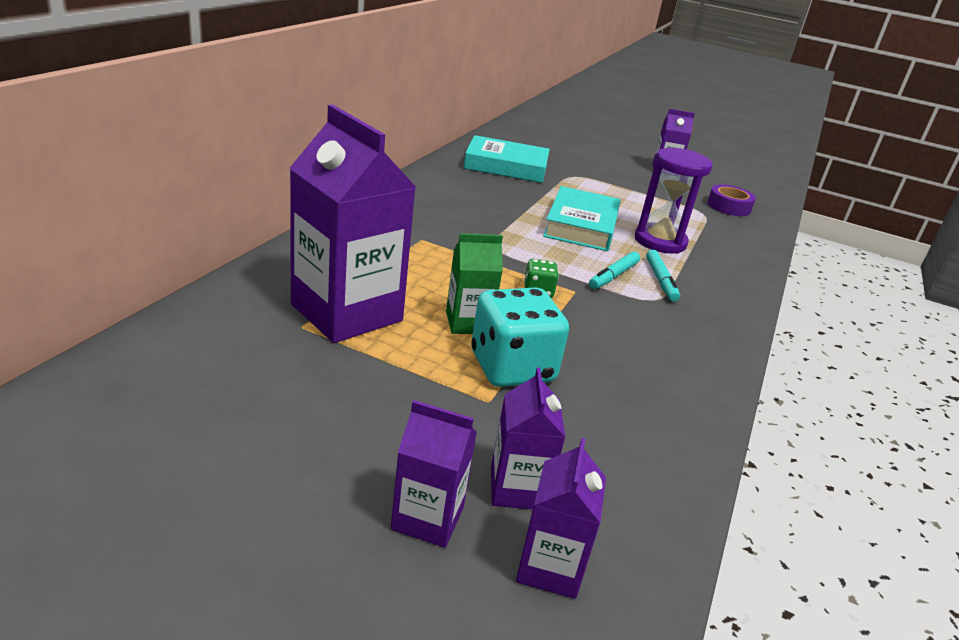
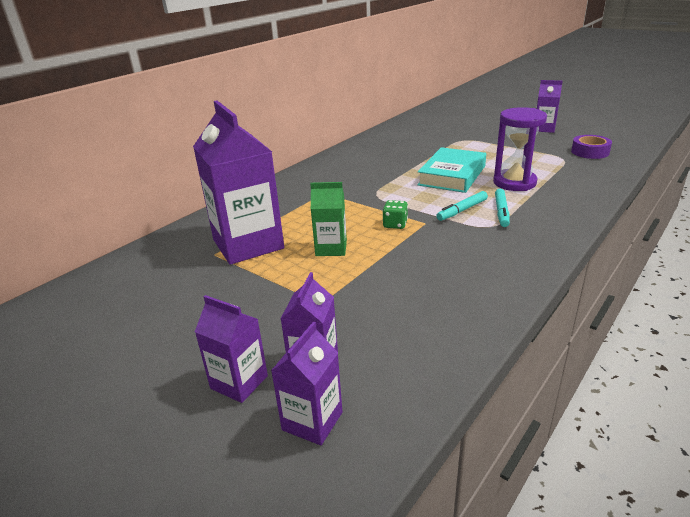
camera: 20 degrees right, 0 degrees up
(506, 166) = (411, 138): turquoise book -> none
(512, 367) = (349, 279): turquoise dice -> none

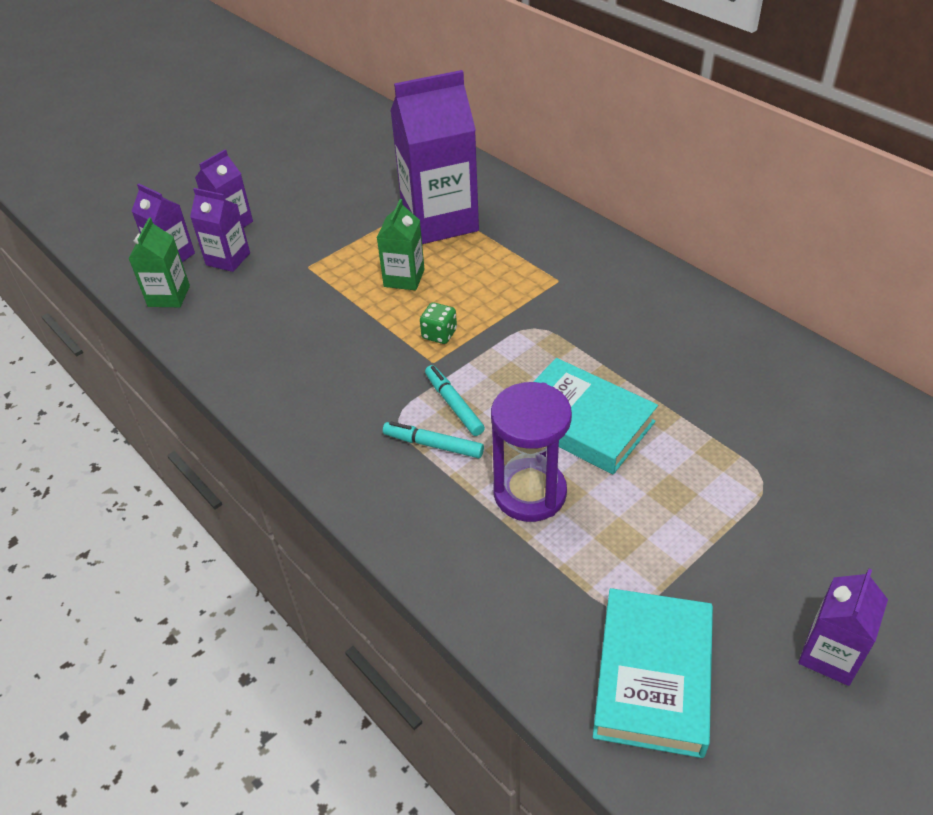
camera: 100 degrees right, 15 degrees up
(394, 396) = (169, 296): none -> green carton
(590, 152) = (652, 676): purple tape -> turquoise book

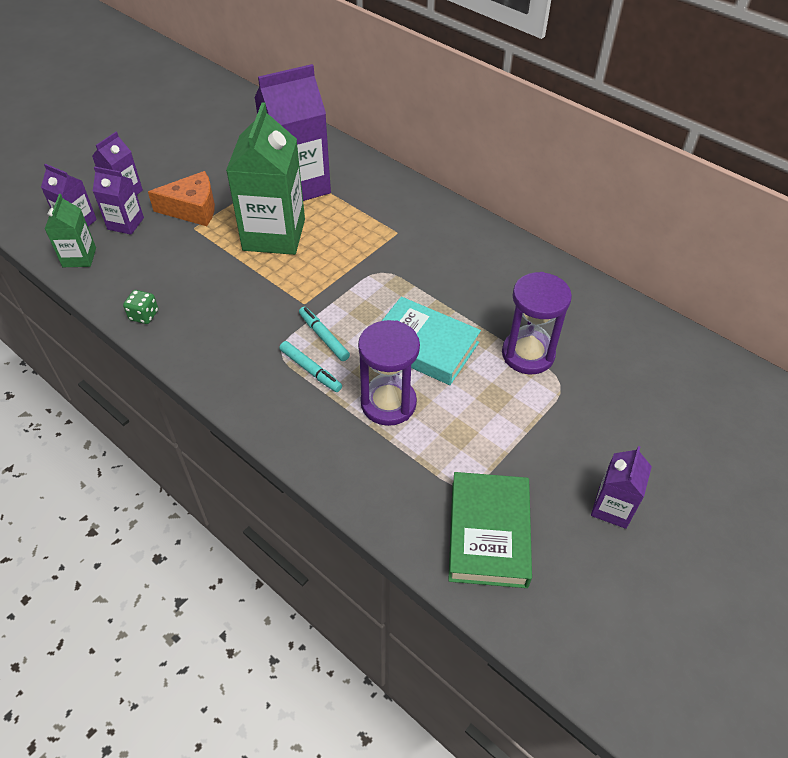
camera: 10 degrees left, 5 degrees up
(309, 244) = (192, 209): none -> orange cheese
(404, 278) = (274, 235): green carton -> green carton, size x1.97
(433, 445) = (310, 370): turquoise marker -> turquoise marker turned 150 degrees counterclockwise
(439, 334) = (307, 280): green dice -> green dice (144, 315)
(652, 676) = (488, 533): turquoise book -> green book
(720, 440) = (528, 354): none -> purple hourglass

